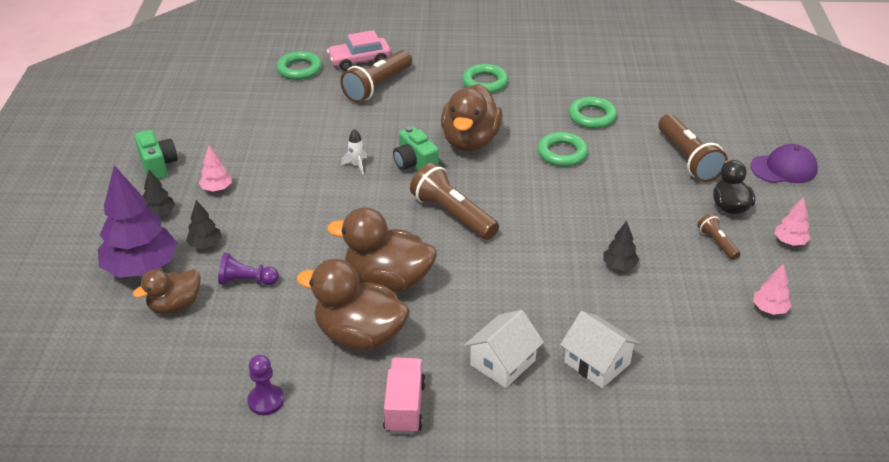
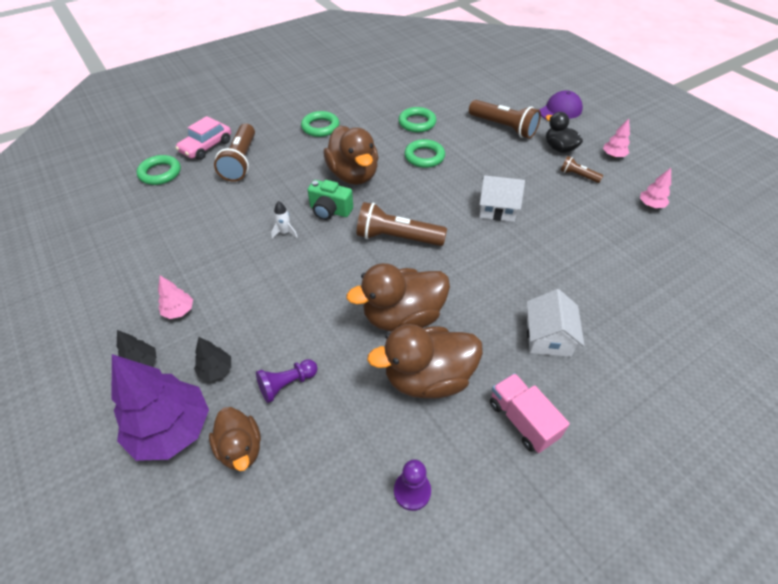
camera: 35 degrees left, 10 degrees up
(158, 165) = (98, 317): green camera -> none
(175, 305) = (240, 448): brown duck -> brown duck turned 45 degrees counterclockwise
(597, 363) = (603, 300): white house -> white house (497, 209)
(619, 266) = (541, 220): black tree -> none

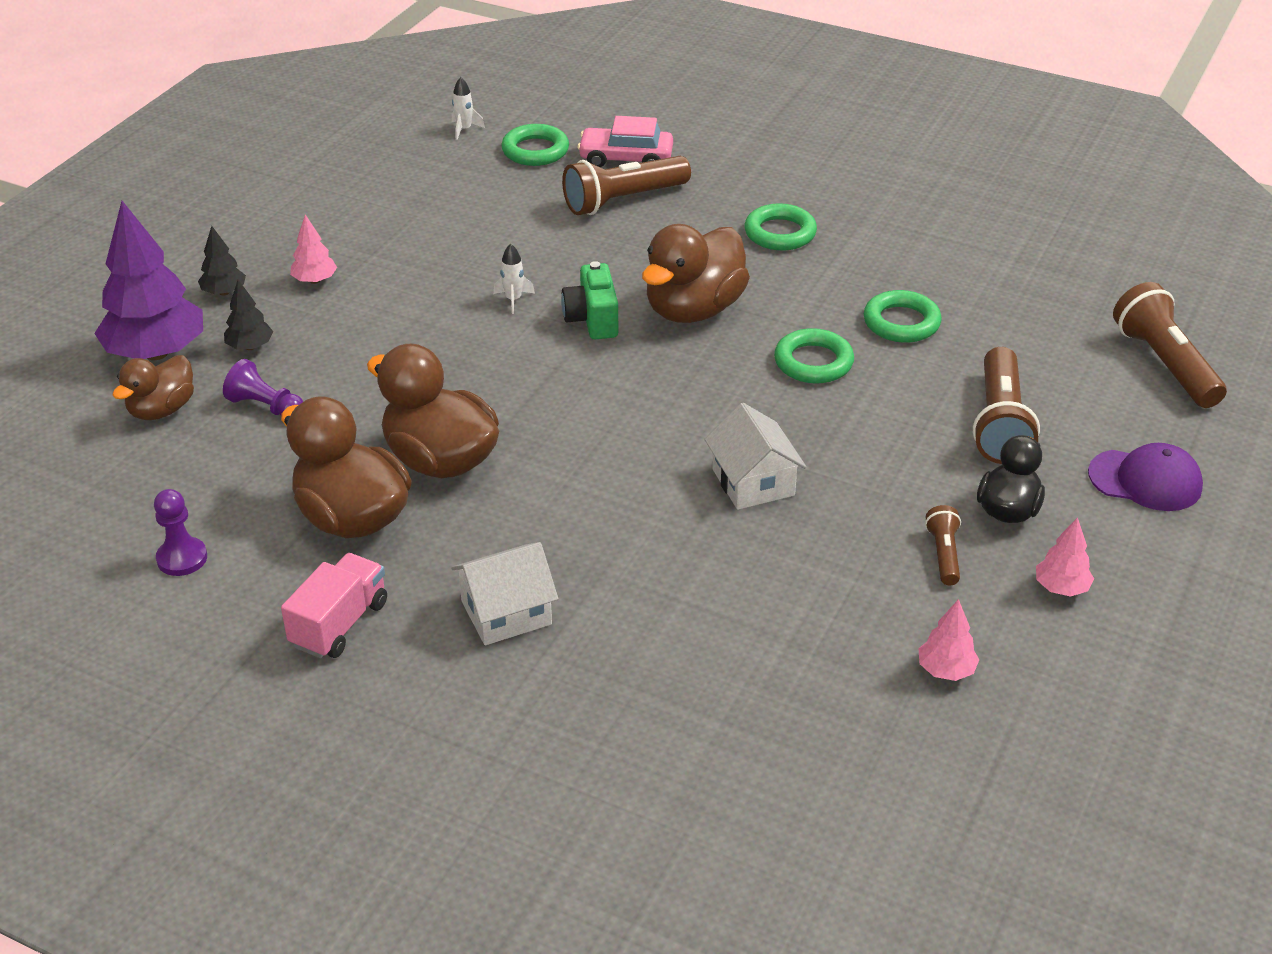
camera: 60 degrees right, 10 degrees down
(105, 191) = (464, 129): none -> white rocket
(397, 238) = (590, 402): brown flashlight -> brown flashlight (1164, 364)

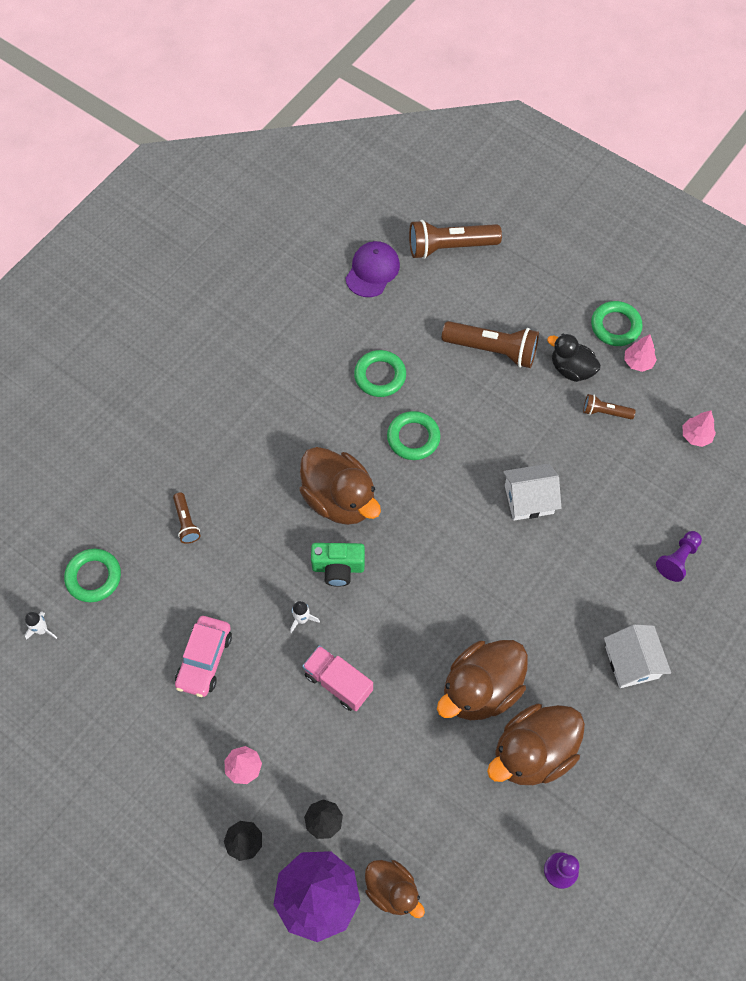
camera: 80 degrees left, 25 degrees up
(265, 407) = (401, 809): purple pawn -> purple pawn (677, 559)
(339, 624) = (633, 765): pink truck -> pink truck (338, 682)
(623, 200) = (186, 522): brown flashlight -> brown flashlight, size x0.52
(626, 158) = (125, 511): pink car -> pink car (204, 659)
(780, 233) = (257, 424): green ring -> green ring (615, 326)
(1145, 480) = (554, 293): purple cap -> purple cap (372, 270)

